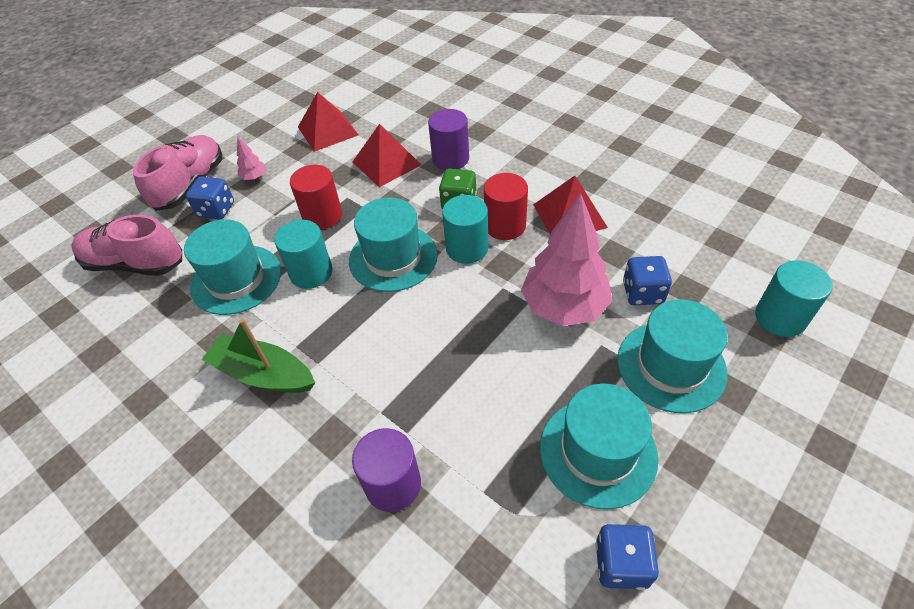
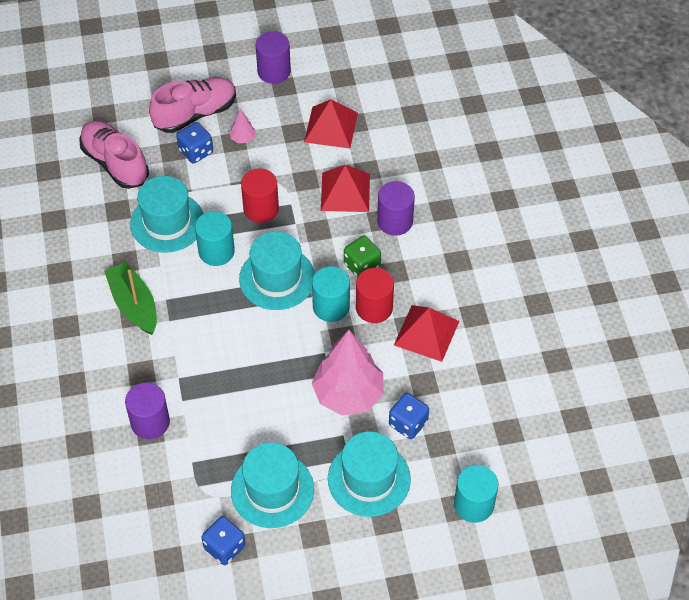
camera: 35 degrees right, 5 degrees up
(240, 122) = (274, 71): none -> purple cylinder

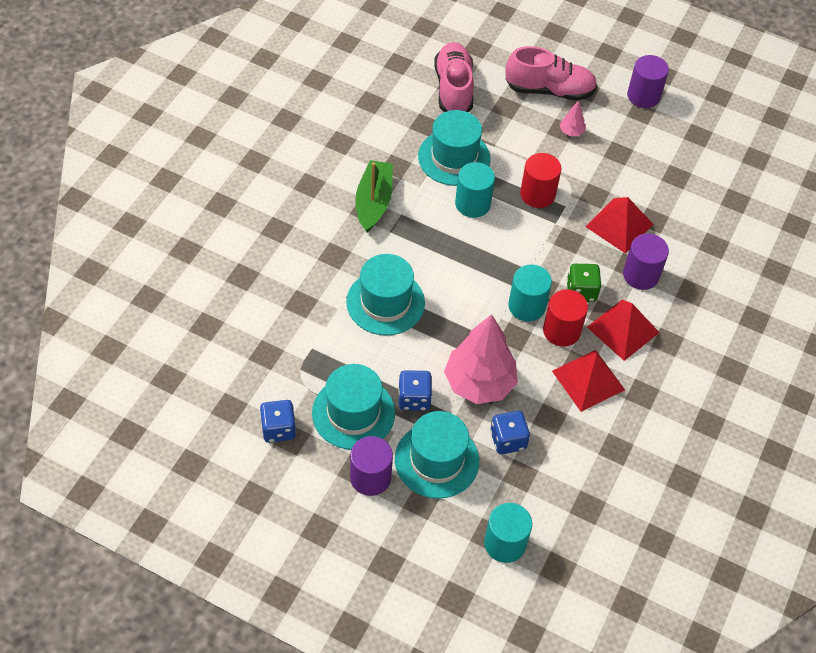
camera: 35 degrees right, 0 degrees up
(150, 422) = (307, 297): purple cylinder -> purple cylinder (370, 477)
(196, 151) = (524, 119): blue dice -> blue dice (414, 398)
(277, 278) = (502, 255): turquoise hat -> turquoise hat (385, 302)
(331, 127) = (652, 167): red pyramid -> red pyramid (622, 329)

